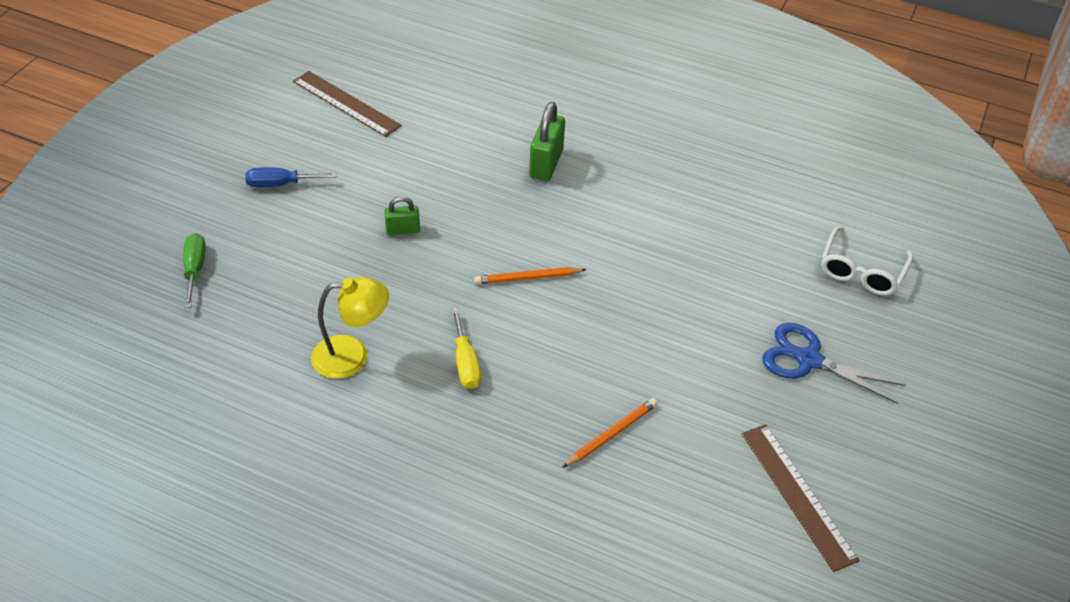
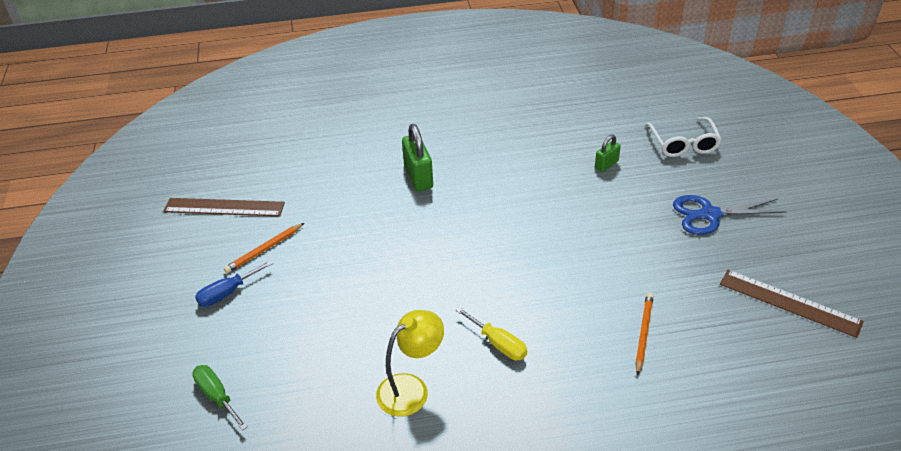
camera: 30 degrees left, 5 degrees down
(403, 230) = (359, 276): green padlock -> green padlock (606, 164)
(528, 278) = (483, 260): orange pencil -> orange pencil (264, 250)

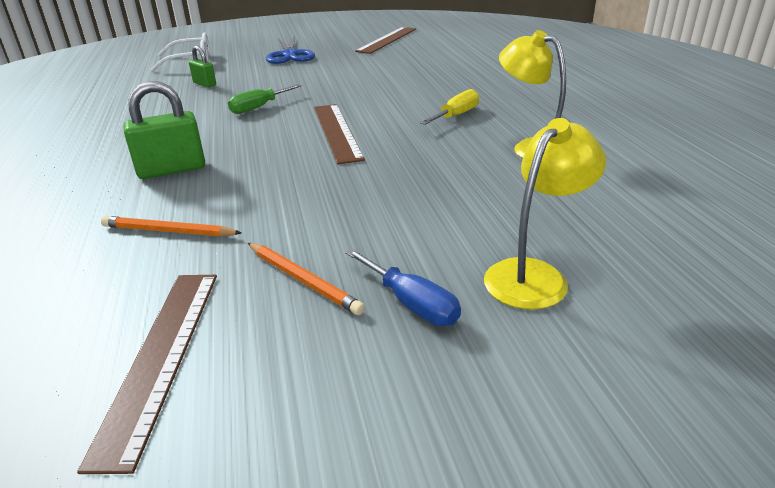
camera: 95 degrees left, 10 degrees down
(217, 396) = (625, 273): green screwdriver -> green screwdriver (259, 107)
(231, 350) = (534, 275): none -> yellow lamp
(472, 259) = (336, 132): none -> brown ruler
(643, 333) = (427, 72): orange pencil -> orange pencil (169, 231)

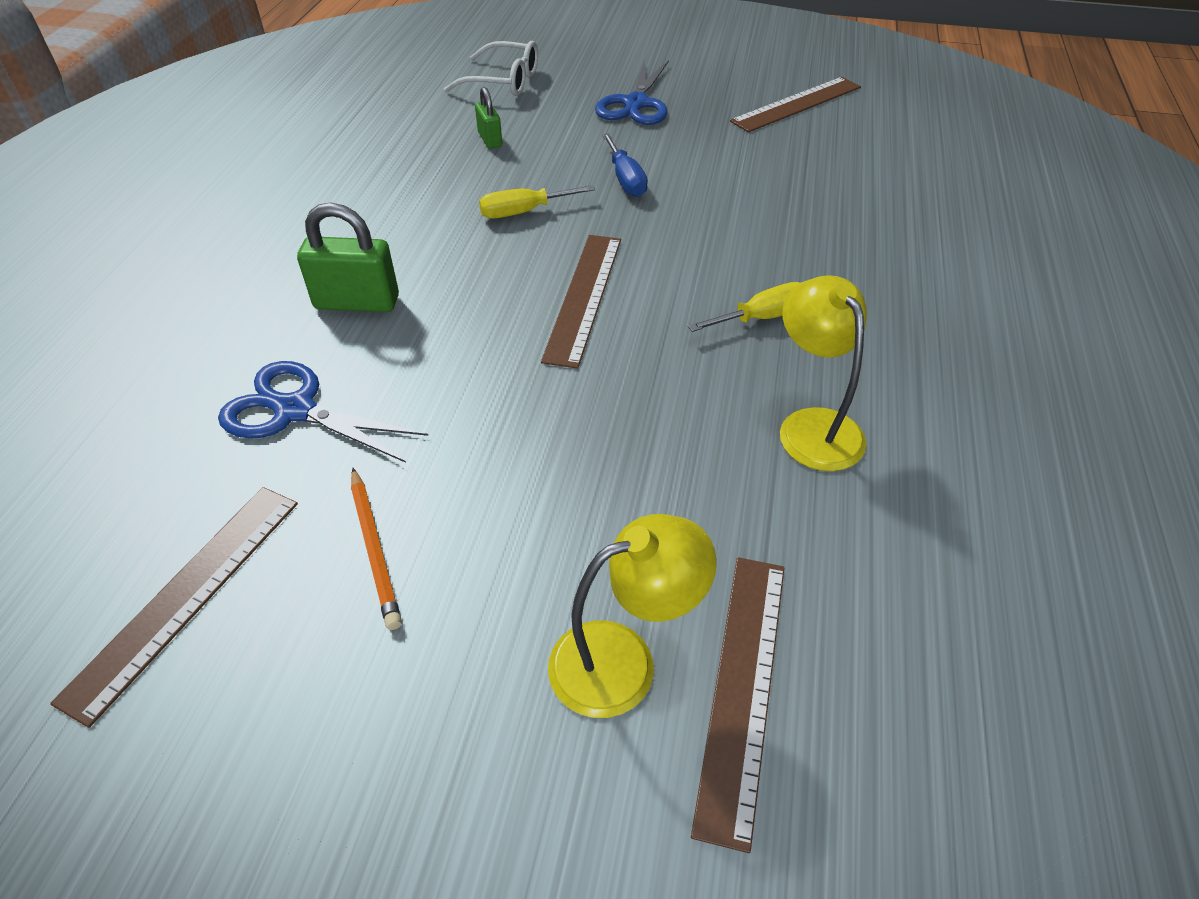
camera: 25 degrees right, 15 degrees up
(169, 231) = (295, 410): orange pencil -> blue scissors
(259, 107) = (523, 212): green screwdriver -> yellow screwdriver
(411, 303) = (457, 638): blue screwdriver -> blue screwdriver (625, 180)
(618, 262) = (741, 688): none -> brown ruler

